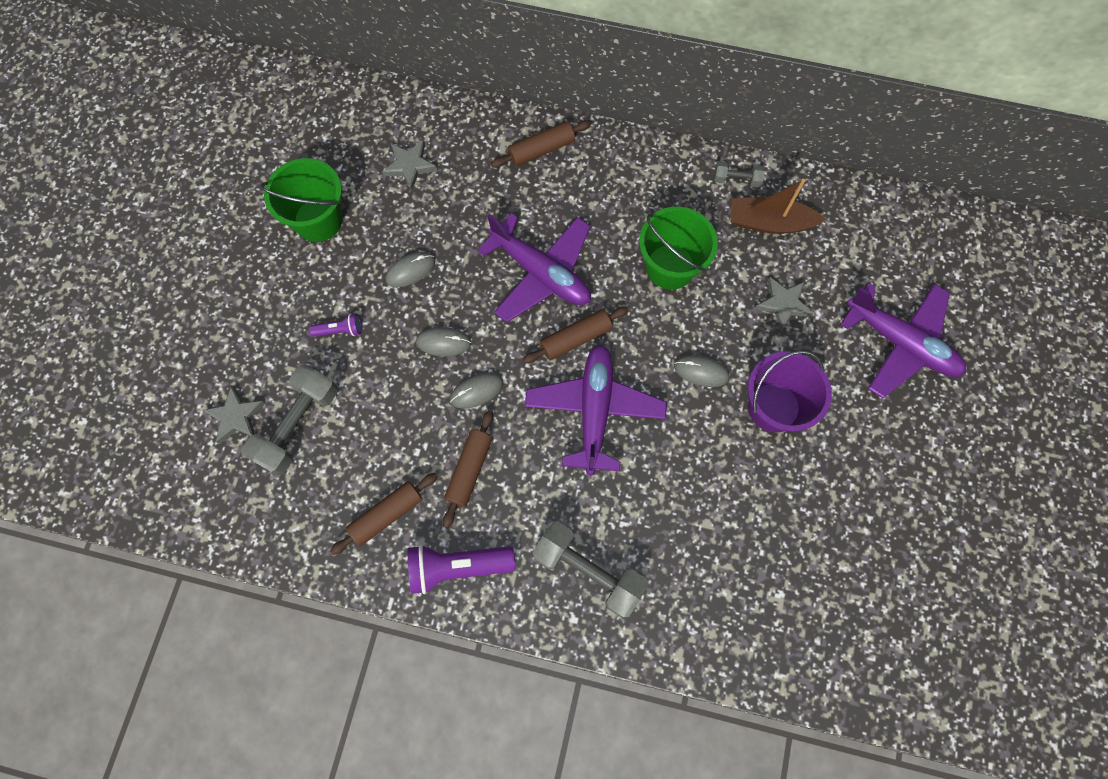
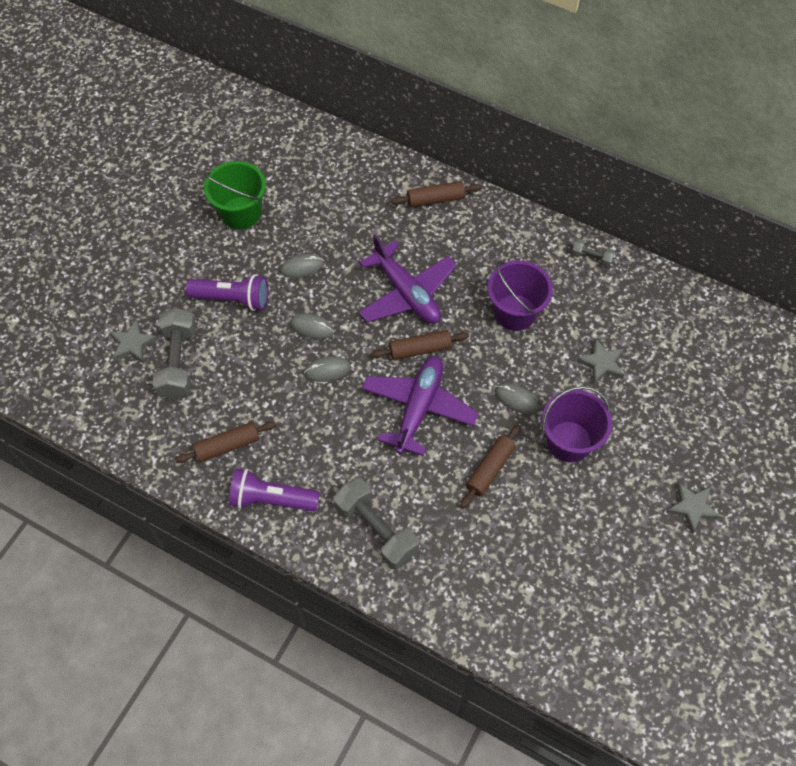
camera: 15 degrees right, 10 degrees down
(298, 425) = (178, 362): grey dumbbell -> grey dumbbell turned 45 degrees counterclockwise
(340, 330) = (232, 299): purple flashlight -> purple flashlight, size x1.93
(410, 166) = (325, 188): grey star -> grey star (692, 507)
(469, 470) = (303, 428): brown rolling pin -> brown rolling pin (490, 469)
(670, 266) = (515, 312): green bucket -> purple bucket
(769, 222) = (609, 297): brown boat -> none
(900, 343) = (694, 417): purple plane -> none

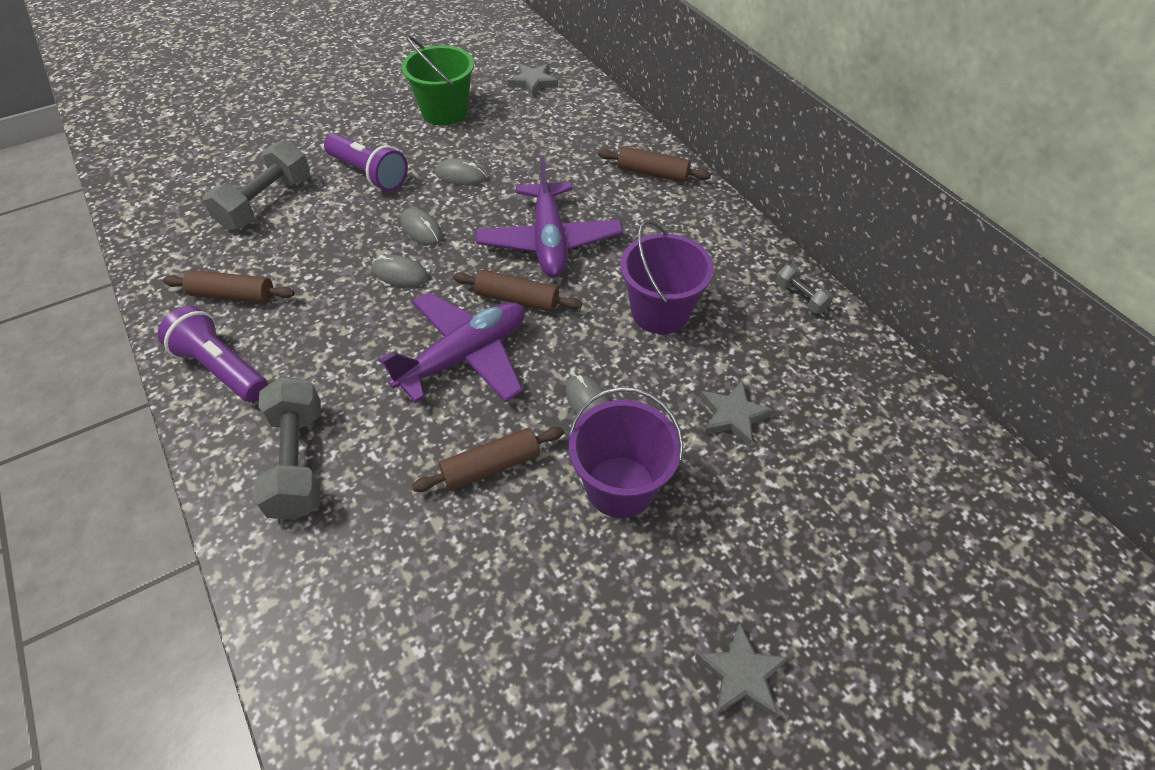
camera: 30 degrees right, 10 degrees down
(133, 344) = (242, 171): grey star -> grey star (533, 82)

